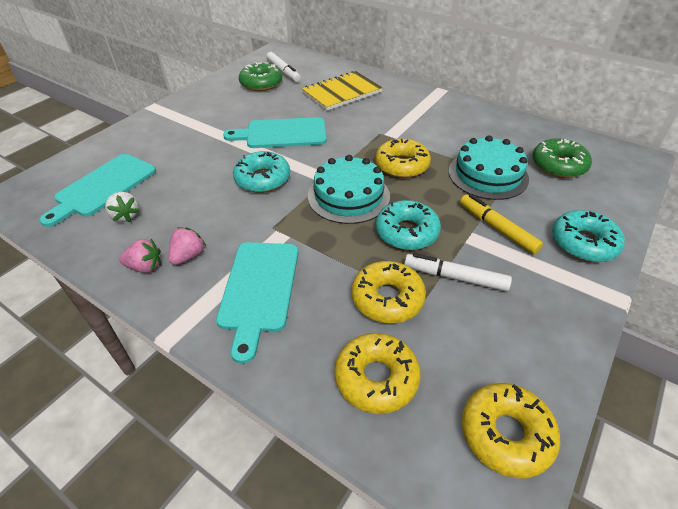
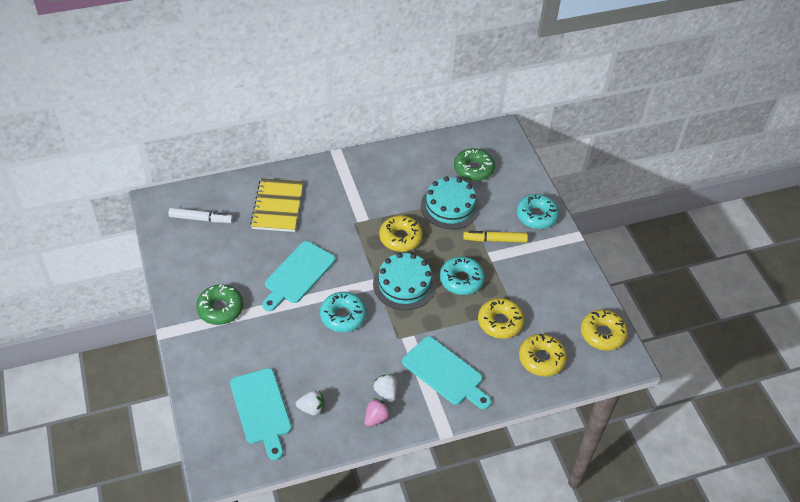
camera: 55 degrees left, 5 degrees up
(188, 256) = (386, 392): pink strawberry -> white strawberry
(261, 83) = (205, 244): green donut -> green donut (220, 309)
(455, 277) = (511, 285): white marker -> none

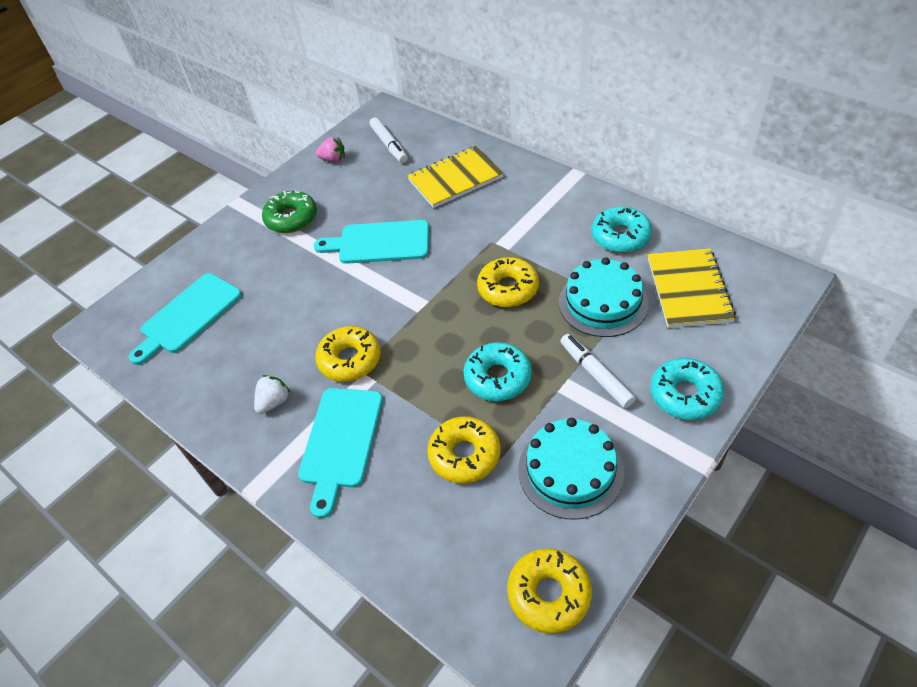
camera: 65 degrees right, 0 degrees up
(311, 408) = (212, 352): white strawberry -> none
(343, 316) = (353, 306): turquoise donut -> turquoise donut (620, 236)
(376, 418) = (233, 413): pink strawberry -> pink strawberry (333, 159)
(404, 284) = (443, 330): turquoise cake -> turquoise cake (570, 470)
(473, 169) = (689, 290): green donut -> yellow notebook
(495, 240) = (595, 374): yellow marker -> white marker
(541, 359) = (441, 537): yellow donut -> yellow donut (350, 360)

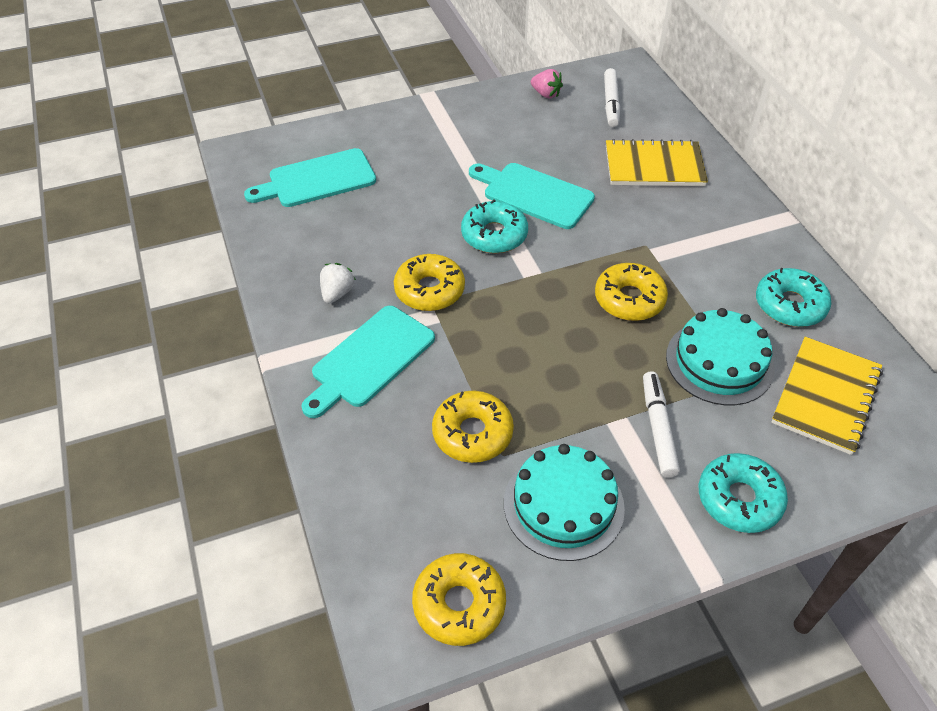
camera: 25 degrees right, 0 degrees up
(274, 402) = (337, 293): white strawberry -> white strawberry turned 45 degrees counterclockwise
(291, 218) = (467, 133): green donut -> none
(498, 378) = (556, 379): turquoise donut -> turquoise donut (494, 235)

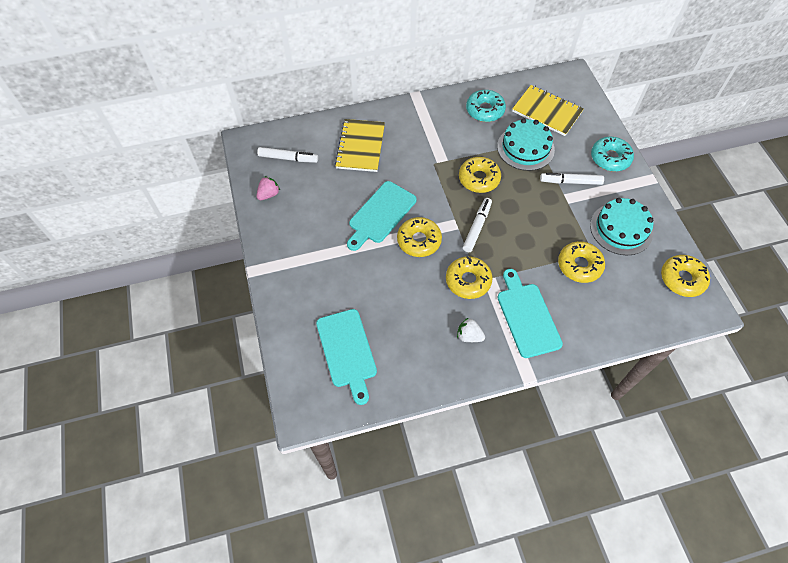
camera: 85 degrees left, 10 degrees up
(370, 359) = (527, 316): turquoise cutting board -> turquoise cutting board turned 150 degrees counterclockwise
(494, 235) = (419, 241): turquoise donut -> yellow donut
(529, 298) = (477, 227): none -> white marker

